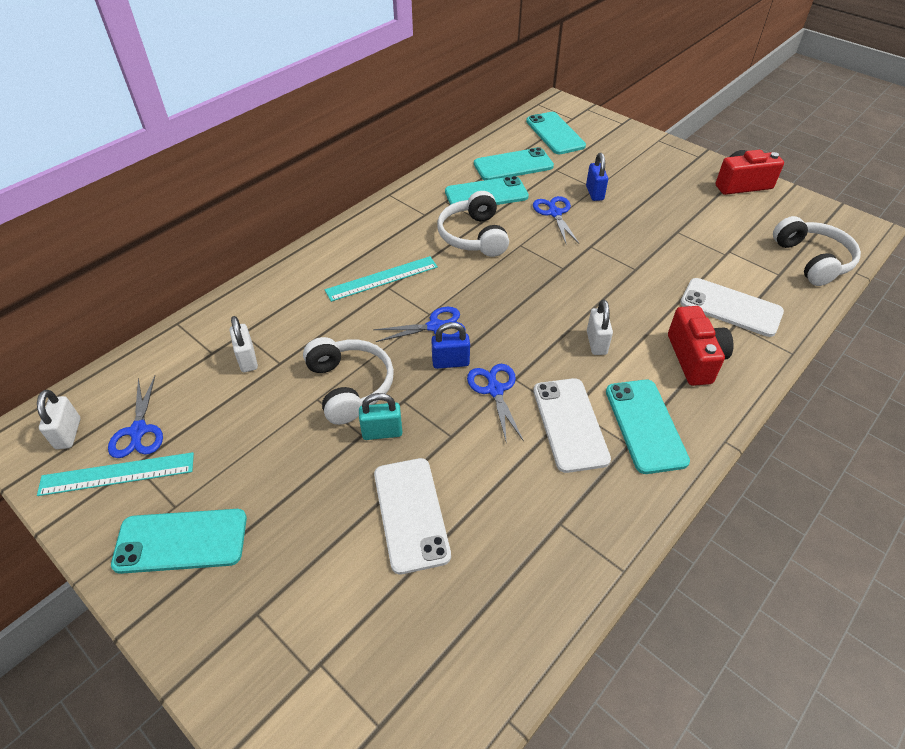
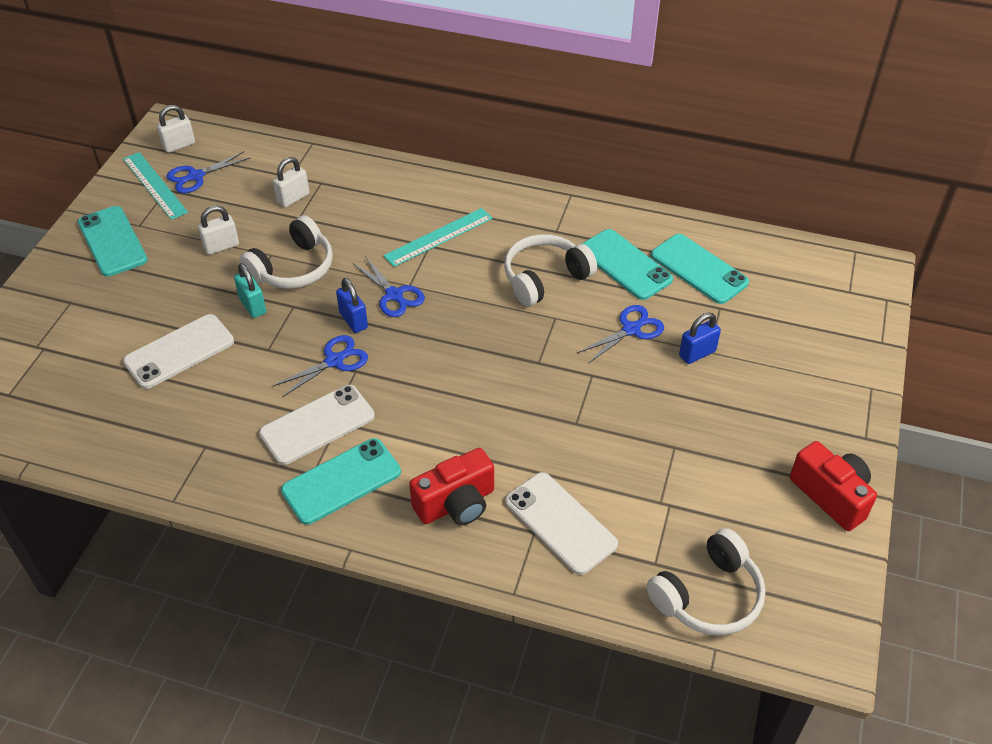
camera: 65 degrees right, 0 degrees up
(382, 278) = (438, 237): turquoise ruler -> turquoise ruler turned 75 degrees counterclockwise
(555, 133) = (798, 285): turquoise phone -> none
(596, 343) = (436, 418): white padlock -> white padlock (221, 246)
(730, 307) = (560, 523): white phone -> white phone turned 45 degrees counterclockwise

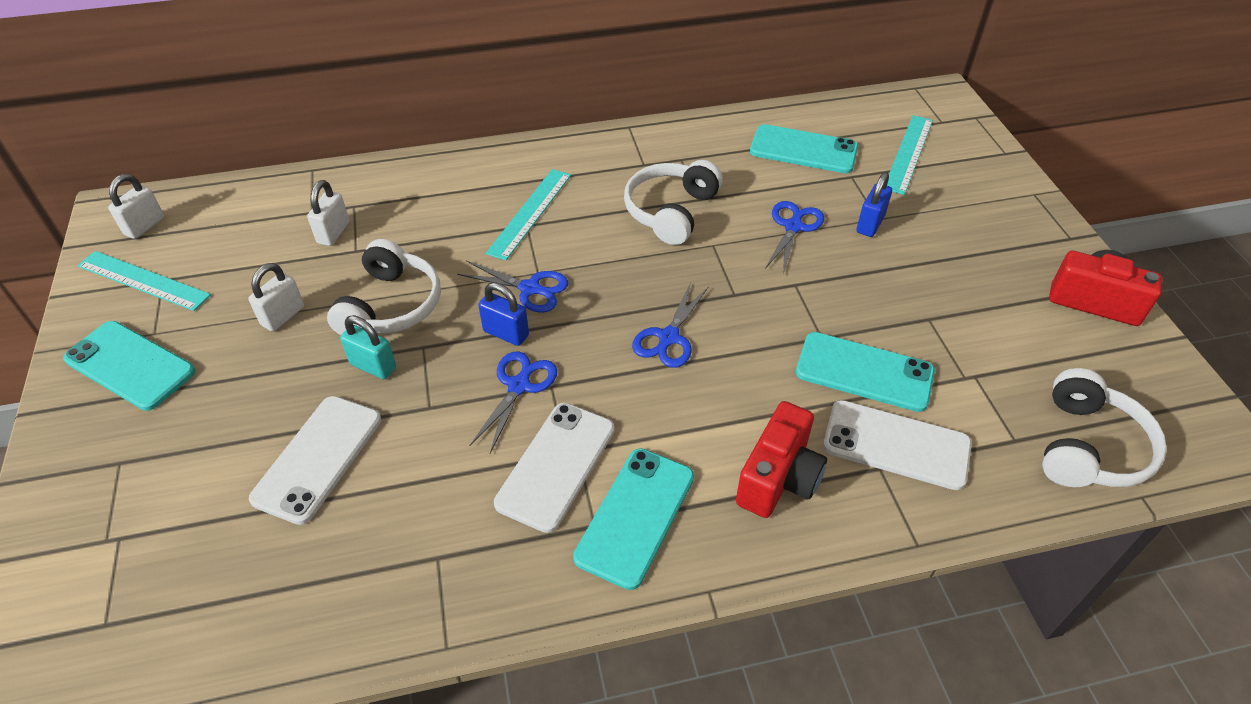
camera: 30 degrees left, 0 degrees up
(196, 176) = (192, 252): blue scissors -> blue scissors (668, 337)
(625, 265) = (735, 171): turquoise phone -> turquoise phone (864, 372)
(789, 308) = (908, 153): none -> turquoise ruler

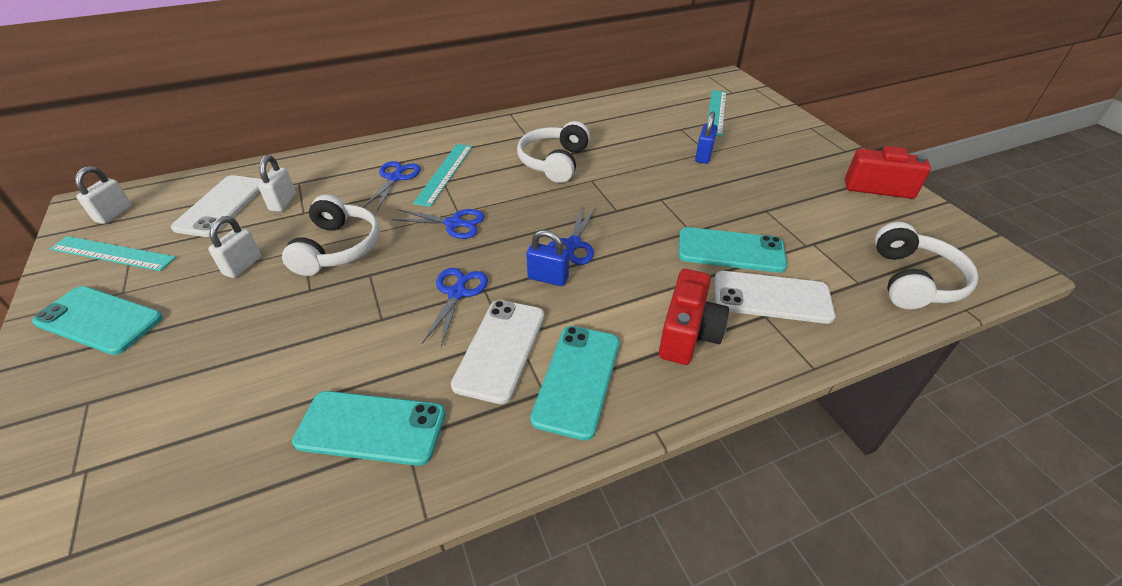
camera: 10 degrees left, 5 degrees down
(318, 458) = (283, 372): white phone -> white phone (221, 206)
(373, 366) = (327, 294): turquoise padlock -> none
(506, 333) = (439, 257): blue padlock -> blue padlock (548, 278)
(793, 227) = (648, 163): blue scissors -> blue scissors (395, 178)
(803, 150) = (641, 116): turquoise phone -> turquoise phone (371, 428)

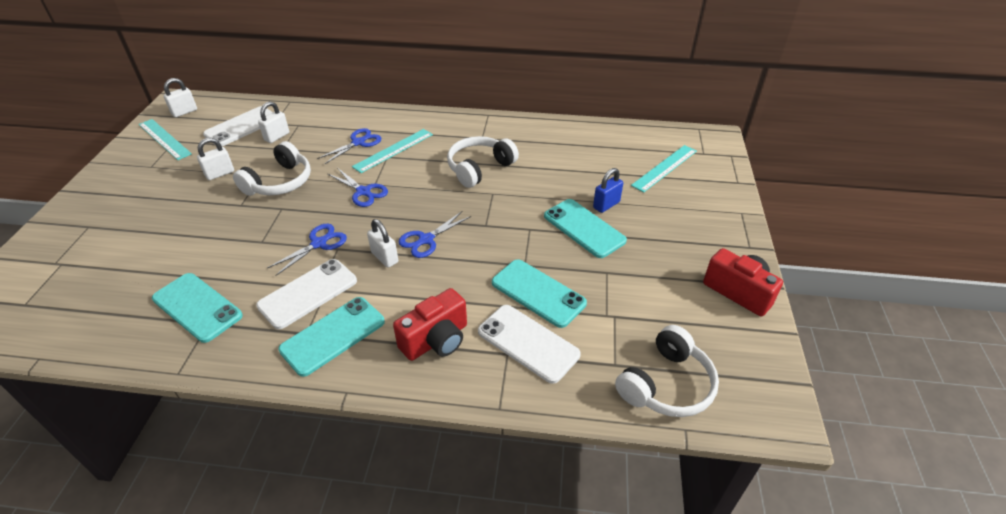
camera: 30 degrees right, 0 degrees up
(99, 320) = (127, 180): turquoise phone -> turquoise phone (584, 228)
(548, 278) = (384, 257): blue padlock -> white padlock

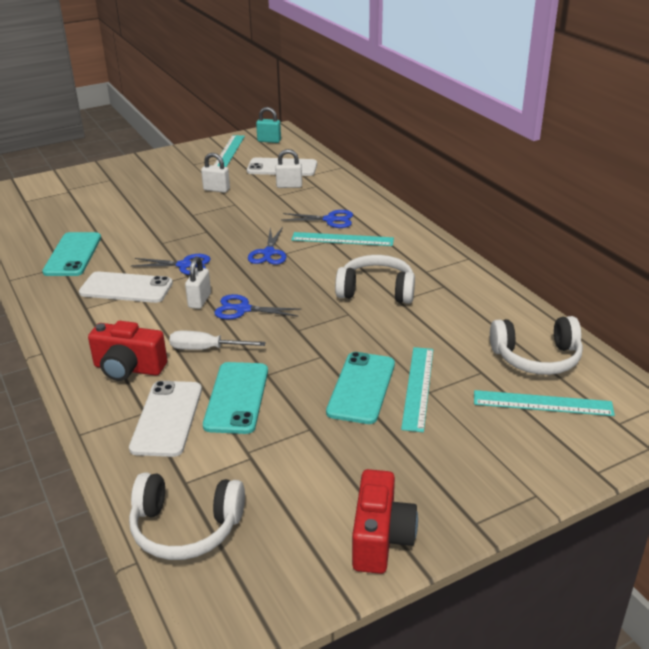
camera: 55 degrees right, 10 degrees down
(184, 112) = (269, 141): white padlock -> turquoise padlock
(279, 182) = (236, 215): white headphones -> white headphones (536, 358)
(333, 335) = (92, 320): turquoise phone -> none
(458, 283) = (206, 349): none -> white screwdriver
(606, 205) = (418, 387): blue padlock -> turquoise ruler

